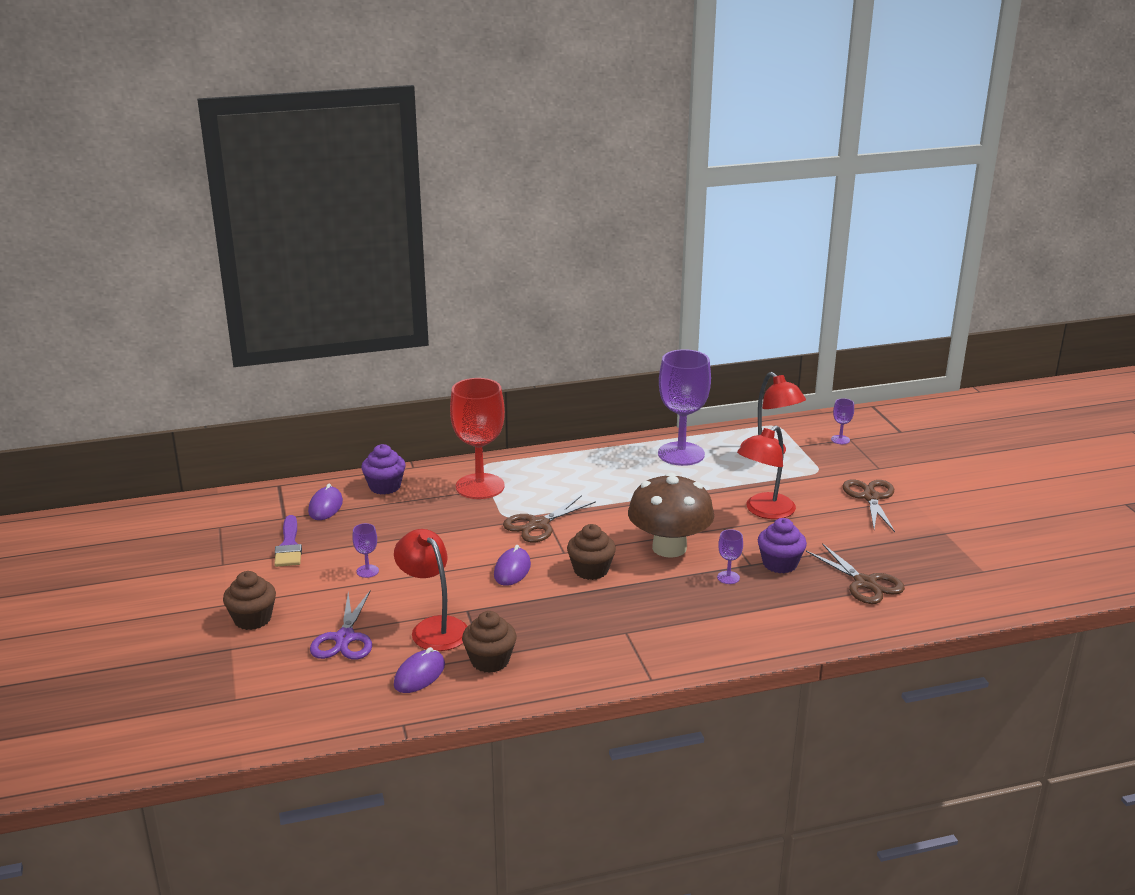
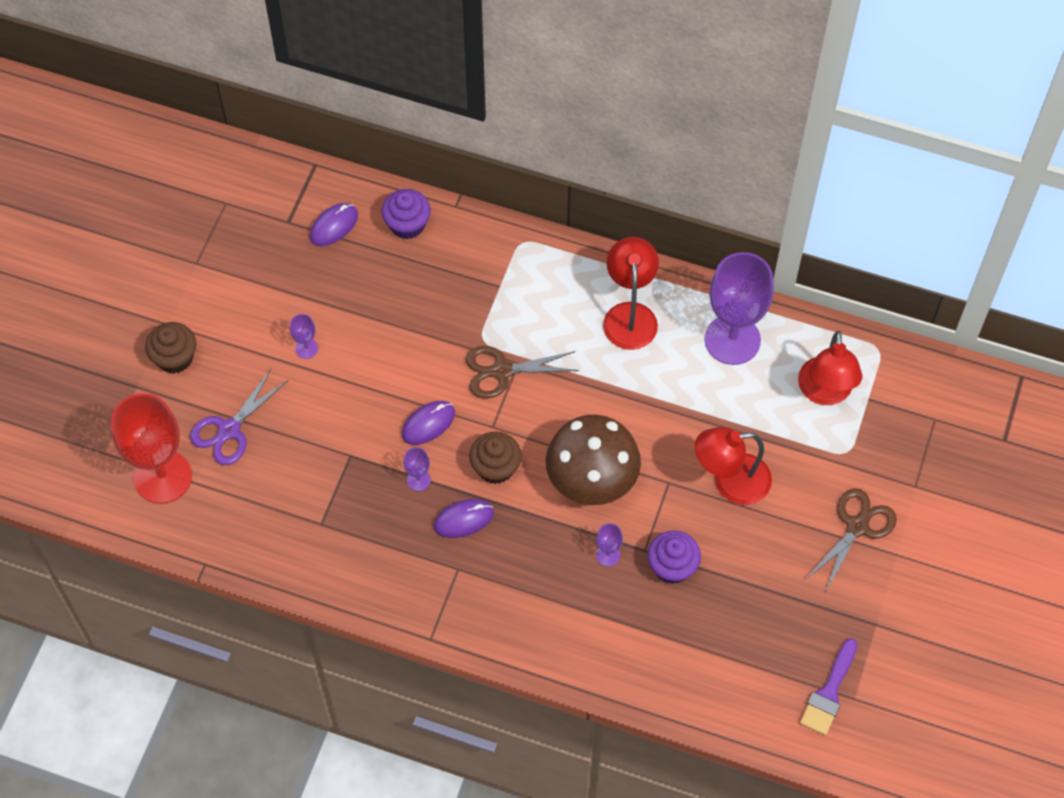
camera: 35 degrees right, 35 degrees up
(289, 545) = (265, 269): purple brush -> purple brush (829, 692)
(419, 675) = (256, 514): purple mouse -> purple mouse (463, 519)
(433, 627) = (307, 461): red lamp -> red lamp (630, 315)
(480, 486) = (494, 277): red goblet -> red goblet (163, 477)
(490, 661) = (321, 532): brown cupcake -> none
(840, 440) = (922, 415): purple goblet -> purple goblet (418, 480)
(865, 583) = (725, 642): brown scissors -> none

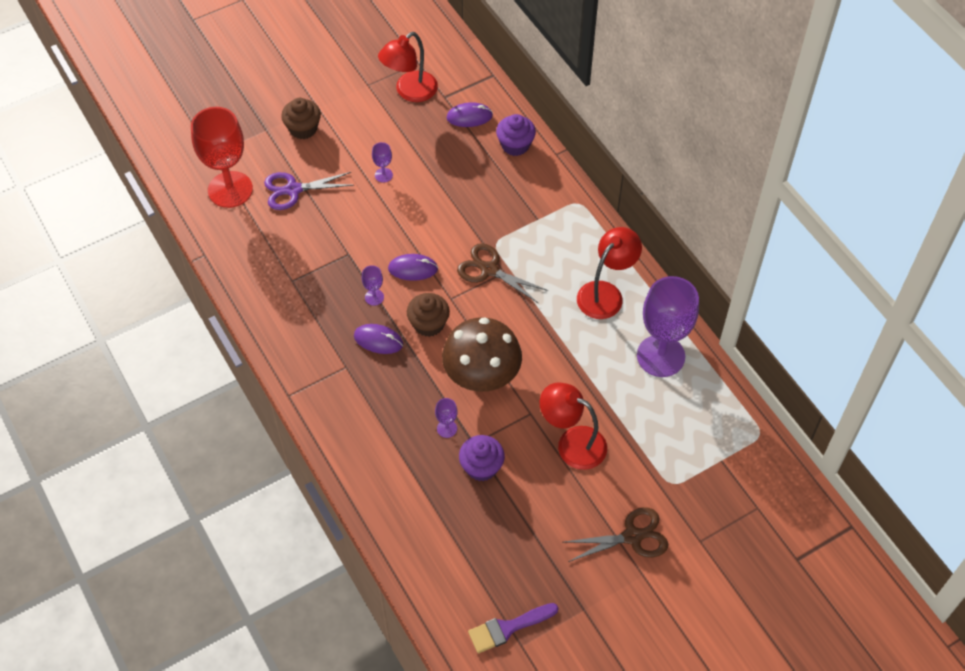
camera: 40 degrees right, 5 degrees down
(825, 392) = (694, 434): red lamp -> red lamp (410, 92)

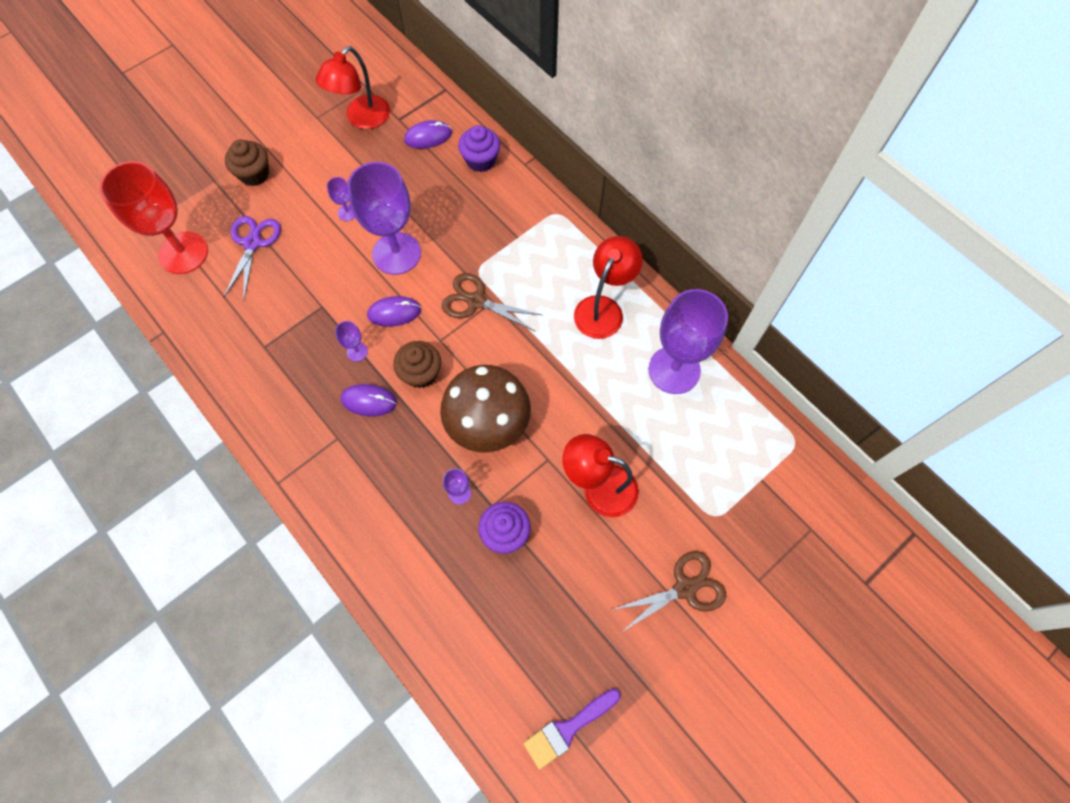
camera: 10 degrees left, 10 degrees up
(293, 190) = (252, 243): purple scissors -> purple scissors turned 120 degrees clockwise
(423, 217) = (396, 253): none -> purple goblet

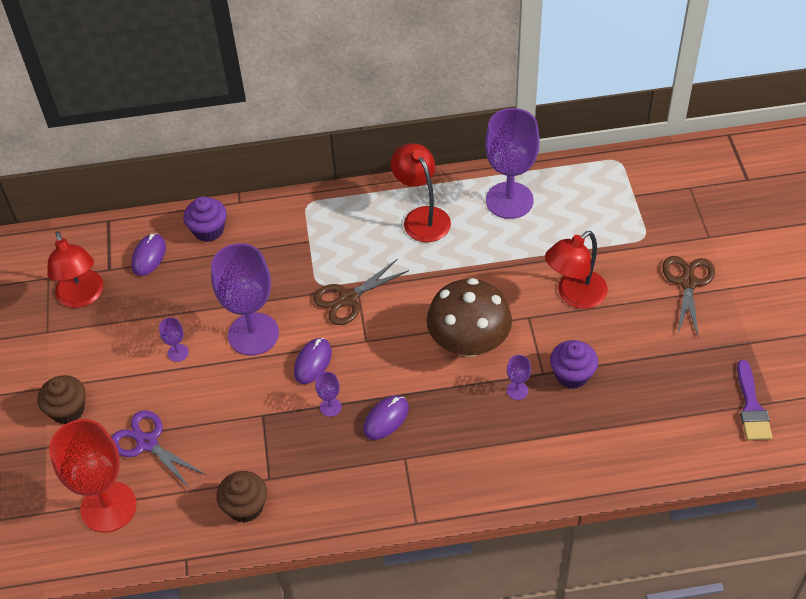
camera: 55 degrees left, 15 degrees down
(421, 373) = (387, 369): brown cupcake -> brown cupcake (245, 507)

